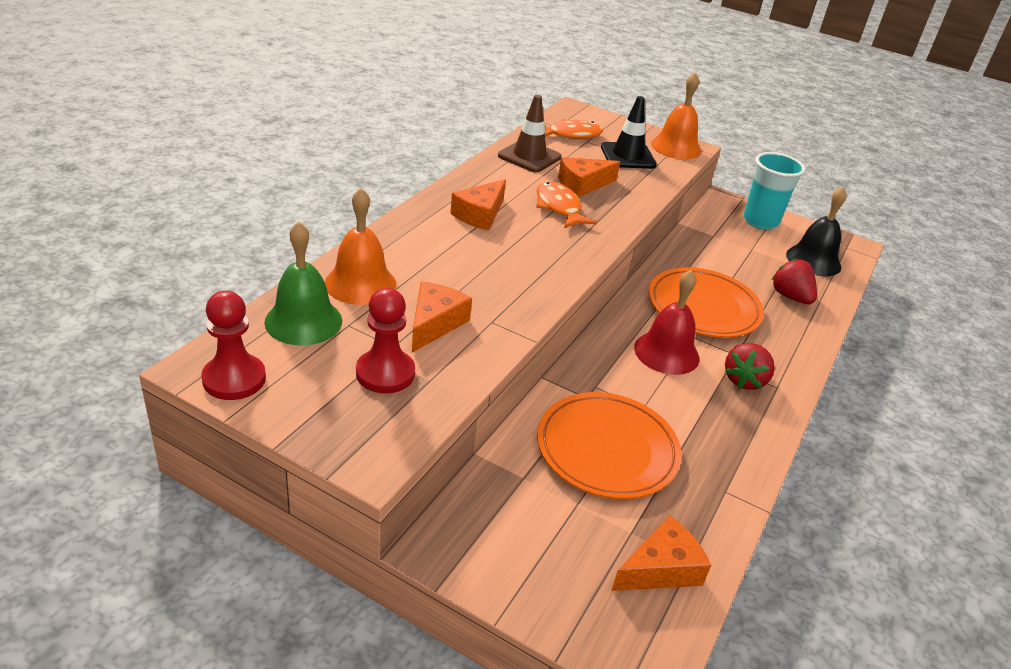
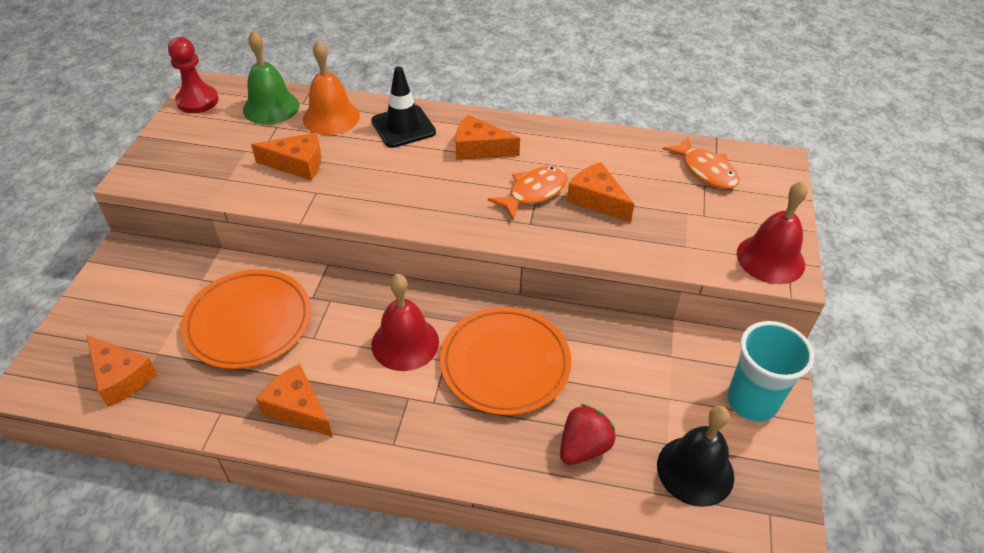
camera: 75 degrees right, 10 degrees up
(385, 373) = (227, 157): red pawn -> none
(529, 156) = (622, 153): brown traffic cone -> none
(628, 156) = (700, 222): black traffic cone -> black traffic cone (403, 127)
(676, 147) = (770, 259): orange bell -> red bell
(730, 435) = (298, 408): none -> orange cheese
(744, 380) = (390, 413): red strawberry -> none

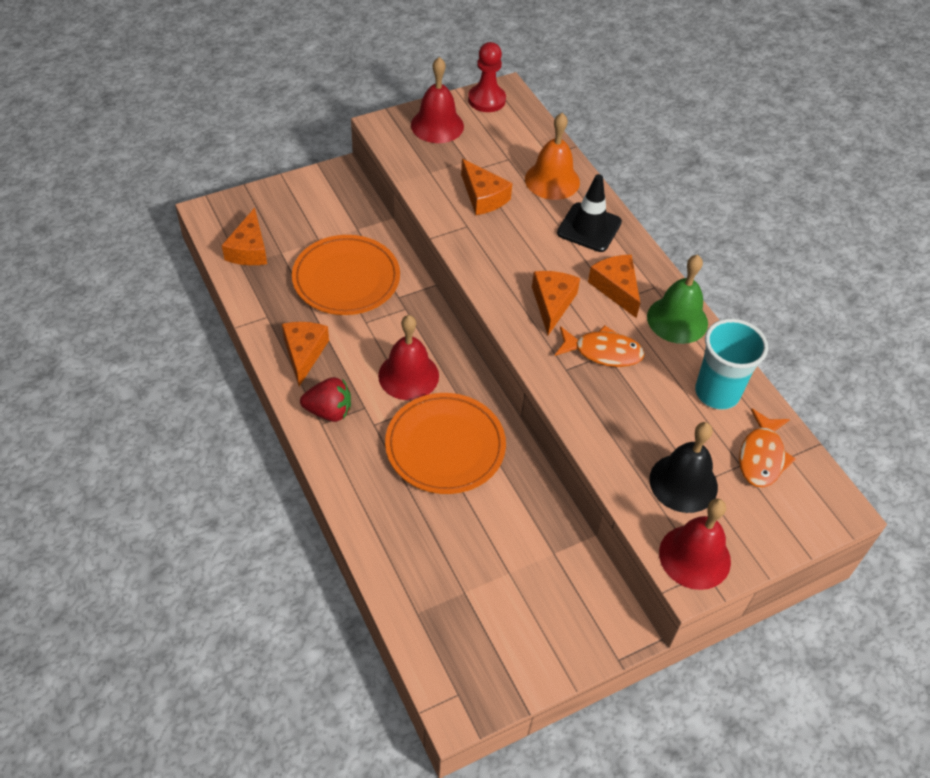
camera: 50 degrees right, 5 degrees up
(183, 144) = (437, 125): none -> red bell
(271, 107) = (524, 141): green bell -> green bell (677, 320)
(583, 447) = (414, 538): red strawberry -> red strawberry (329, 411)
(596, 199) = (639, 397): orange cheese -> orange cheese (552, 304)
(695, 470) = (455, 623): black bell -> black bell (683, 483)
(751, 402) = (557, 633): turquoise cup -> turquoise cup (717, 393)

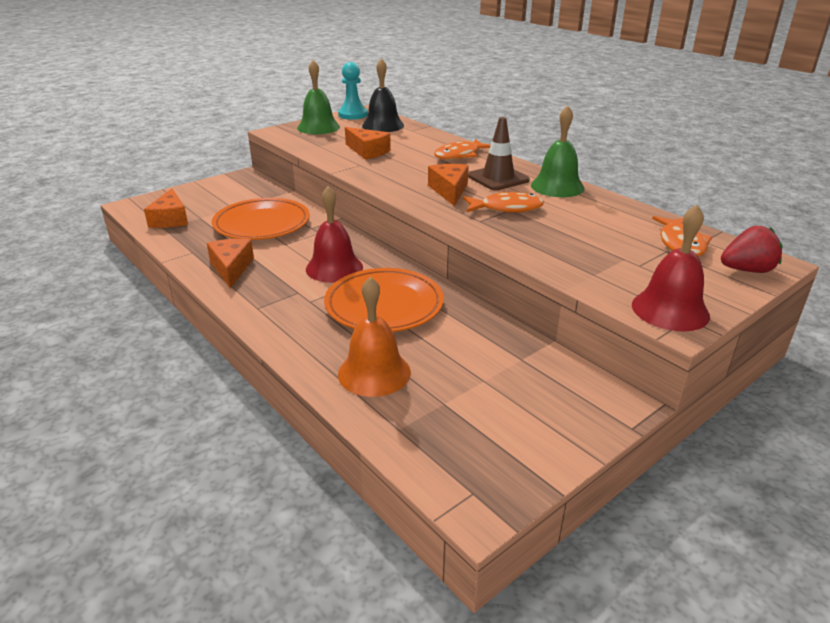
camera: 10 degrees left, 20 degrees down
(329, 411) = (263, 299): red strawberry -> red strawberry (746, 270)
(437, 125) = (318, 127): red bell -> green bell
(486, 100) = (353, 115): red pawn -> turquoise pawn
(552, 180) = (419, 140): orange bell -> orange bell (374, 373)
(589, 227) = (459, 155): black traffic cone -> orange fish
(616, 288) = (498, 178): orange cheese -> brown traffic cone
(683, 483) = (625, 267): black bell -> black bell (383, 125)
(717, 393) = (616, 216): turquoise cup -> none

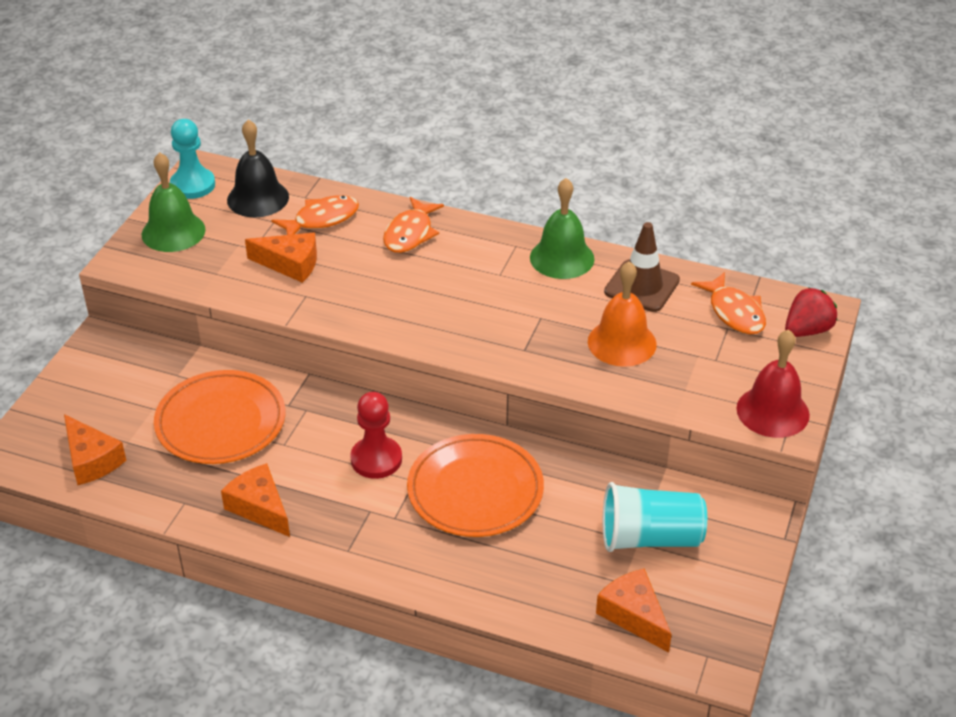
camera: 30 degrees left, 10 degrees up
(334, 268) = (376, 459): red bell -> red pawn
(374, 373) = (537, 578): orange bell -> orange bell (622, 342)
(449, 191) = (453, 309): orange cheese -> orange cheese (634, 615)
(497, 381) = (649, 538): none -> turquoise cup
(498, 178) = (488, 265): brown traffic cone -> brown traffic cone (642, 286)
(506, 208) = (536, 318): orange fish -> orange fish (322, 219)

